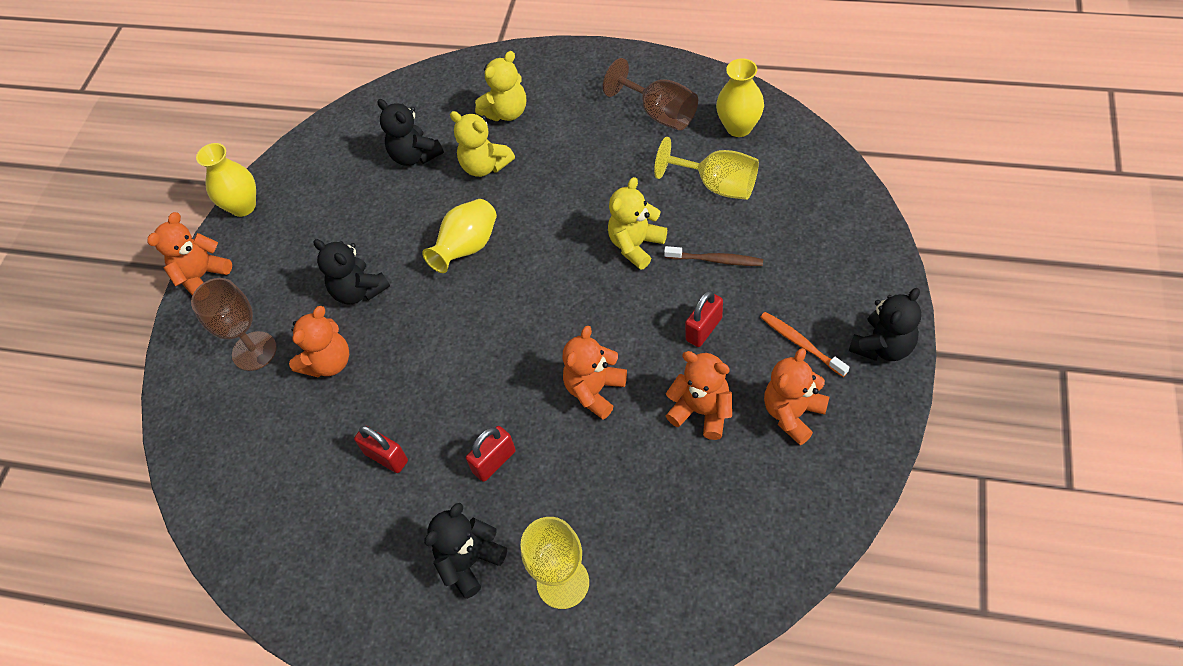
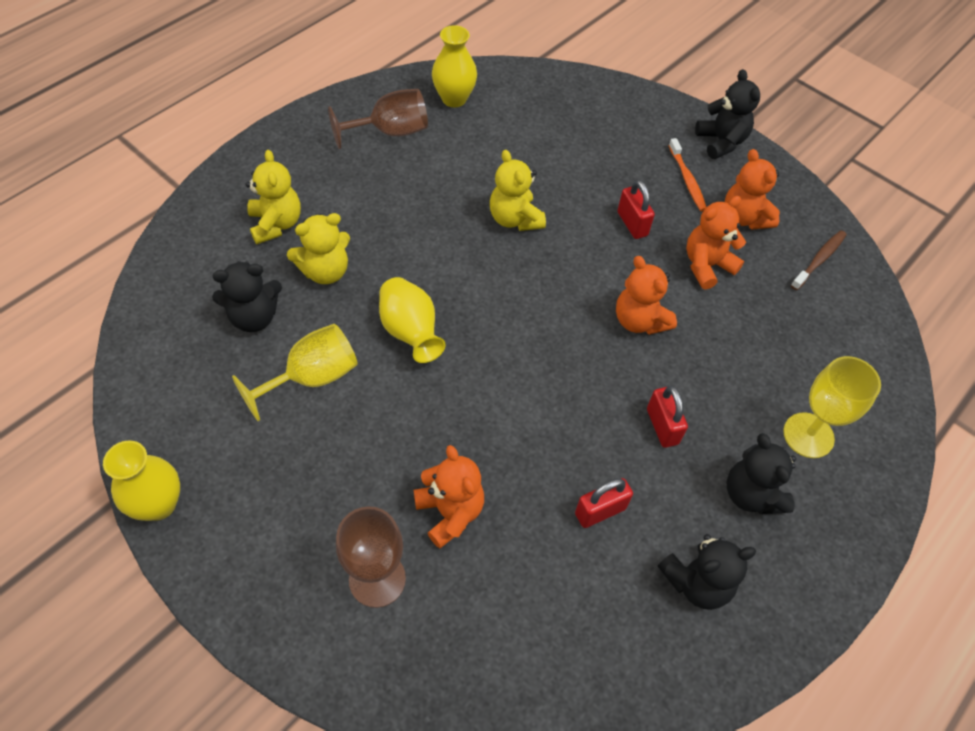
camera: 70 degrees left, 0 degrees up
(202, 276) = (221, 591): orange teddy bear -> none
(359, 291) = (382, 444): black teddy bear -> black teddy bear (696, 582)
(716, 260) = (572, 182): brown toothbrush -> brown toothbrush (819, 260)
(717, 185) = (500, 141): yellow goblet -> yellow goblet (312, 378)
(801, 343) = (687, 180): orange toothbrush -> orange toothbrush turned 90 degrees counterclockwise

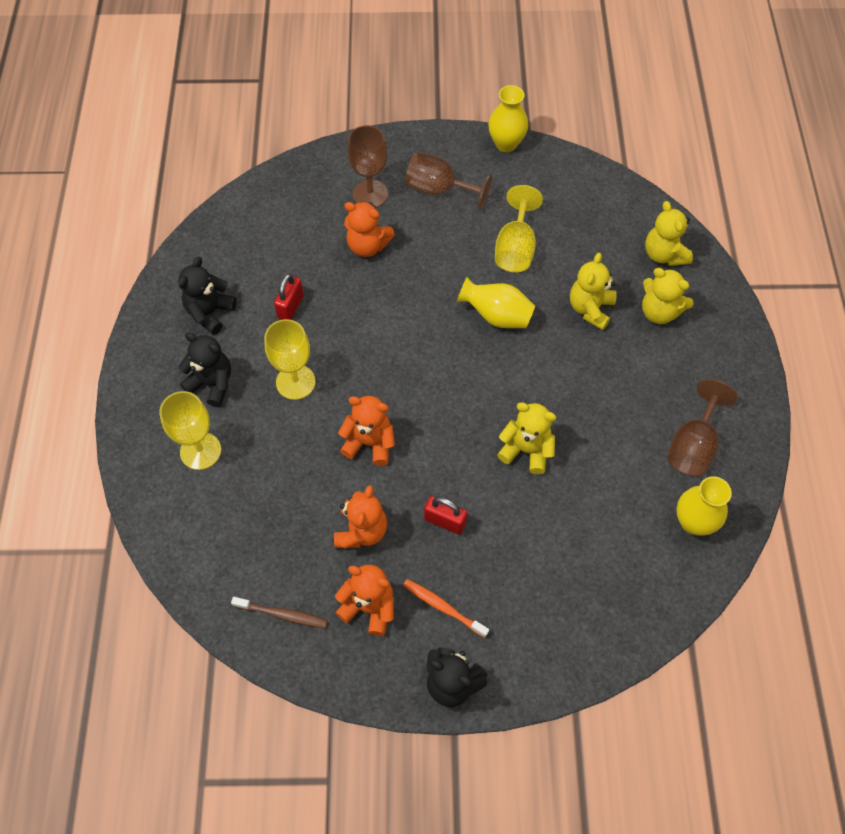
camera: 140 degrees right, 5 degrees up
(200, 260) = (664, 254): none -> yellow teddy bear
(254, 317) = (589, 251): black teddy bear -> none
(299, 513) = (438, 189): none -> brown goblet
(662, 426) = (295, 382): red padlock -> yellow goblet
(819, 260) = (282, 614): brown toothbrush -> brown toothbrush turned 75 degrees counterclockwise

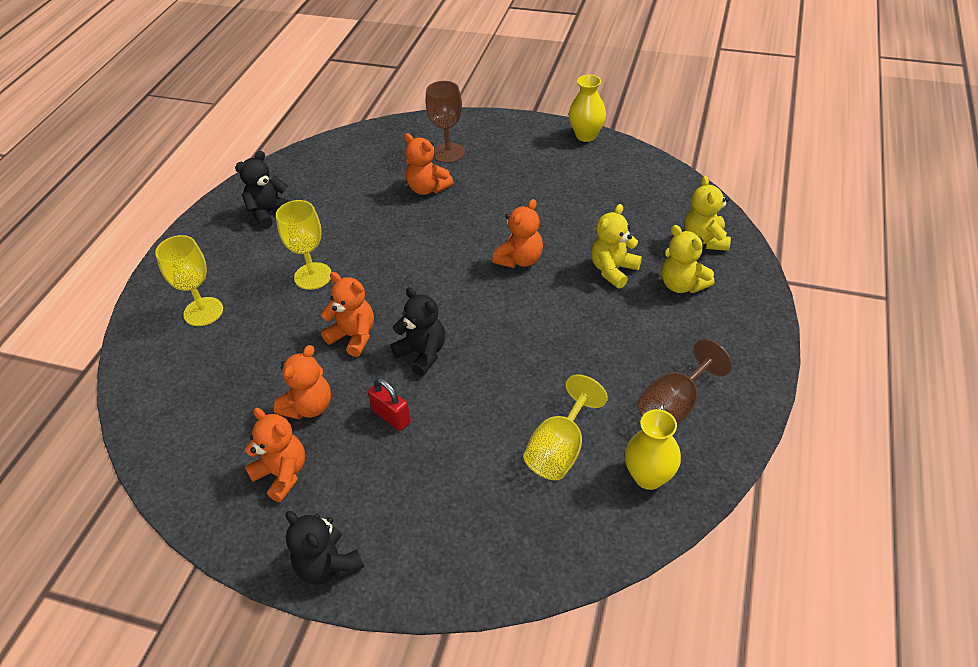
camera: 20 degrees right, 15 degrees down
(212, 384) = (242, 264): black teddy bear -> black teddy bear (422, 353)
(282, 614) = (199, 460): brown toothbrush -> none
(290, 307) = (338, 220): red padlock -> none
(438, 189) = (510, 158): brown goblet -> none
(443, 607) = (353, 492): orange toothbrush -> none
(496, 316) = (520, 259): yellow vase -> orange teddy bear
(515, 248) = (561, 212): yellow goblet -> yellow goblet (560, 449)
(526, 450) = (499, 373): yellow teddy bear -> none

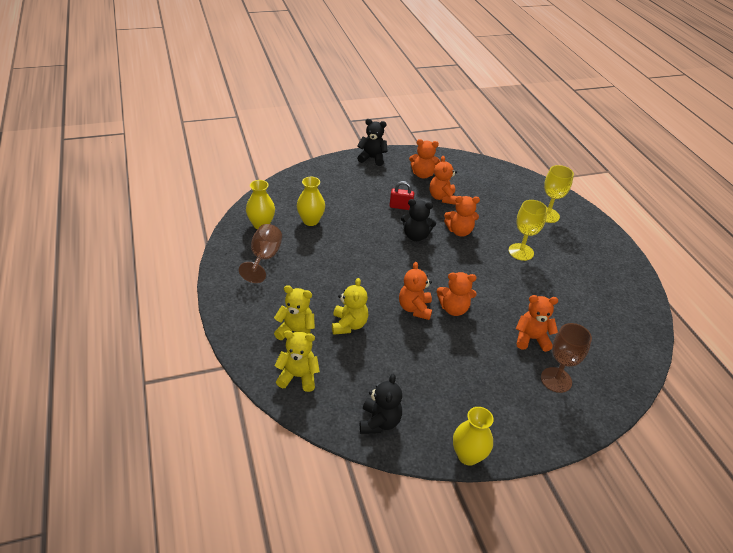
camera: 140 degrees right, 5 degrees down
(269, 213) = (601, 278): black teddy bear -> black teddy bear (379, 422)
(475, 243) = (453, 309): none -> orange teddy bear
(560, 449) = (310, 221): yellow goblet -> yellow vase
(704, 240) = (298, 376): yellow teddy bear -> yellow teddy bear turned 45 degrees counterclockwise

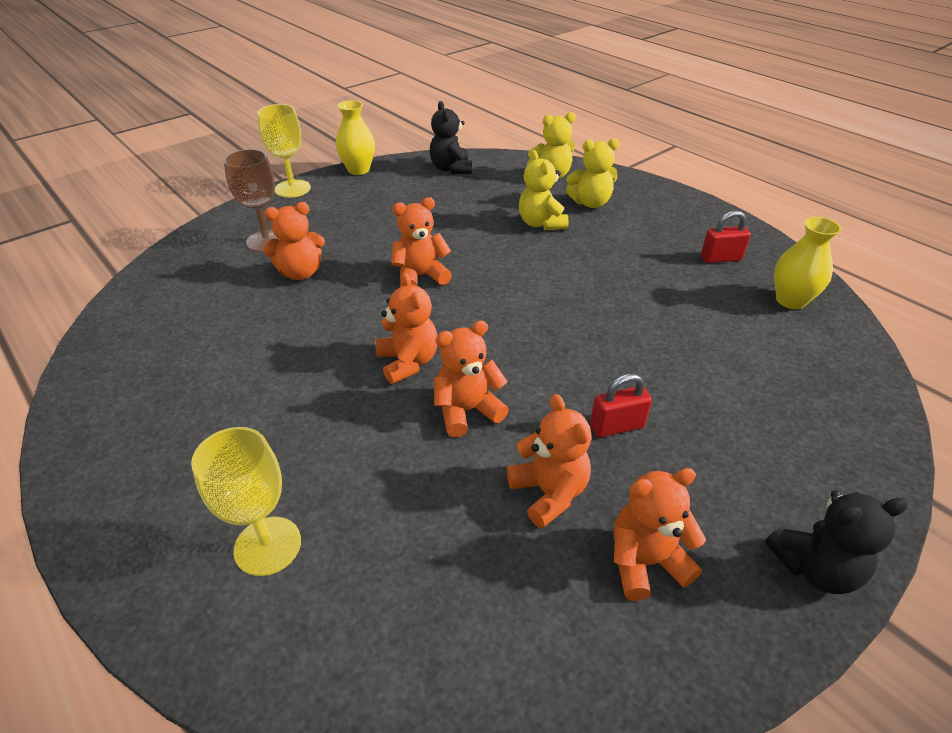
camera: 160 degrees right, 0 degrees up
(264, 258) = (720, 258): brown goblet -> red padlock
(310, 221) = (733, 333): yellow vase -> none
(415, 236) = (542, 369): black teddy bear -> none
(415, 308) = (474, 261): orange teddy bear -> orange teddy bear (408, 362)
(521, 252) = (329, 407): yellow goblet -> yellow goblet (292, 189)

